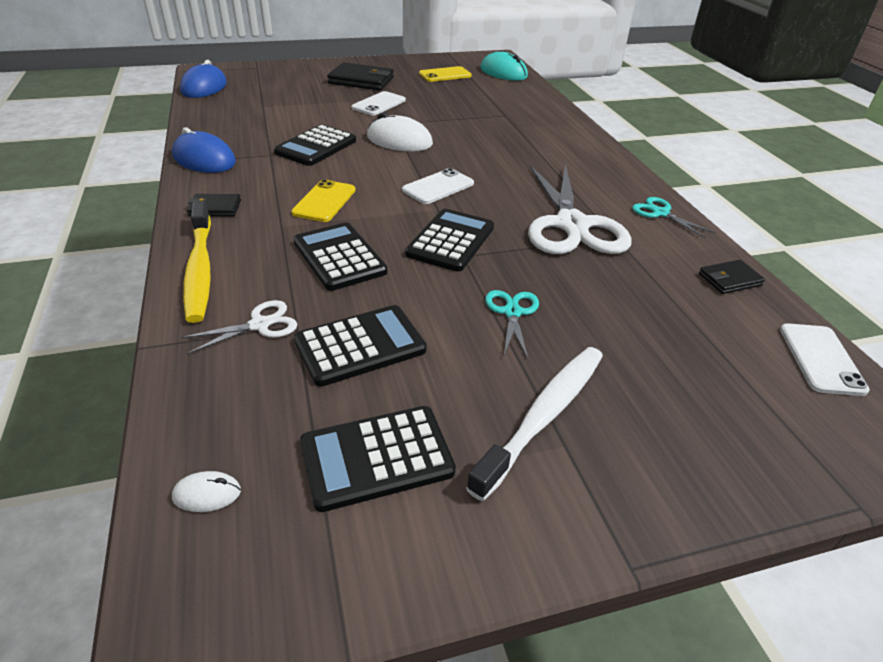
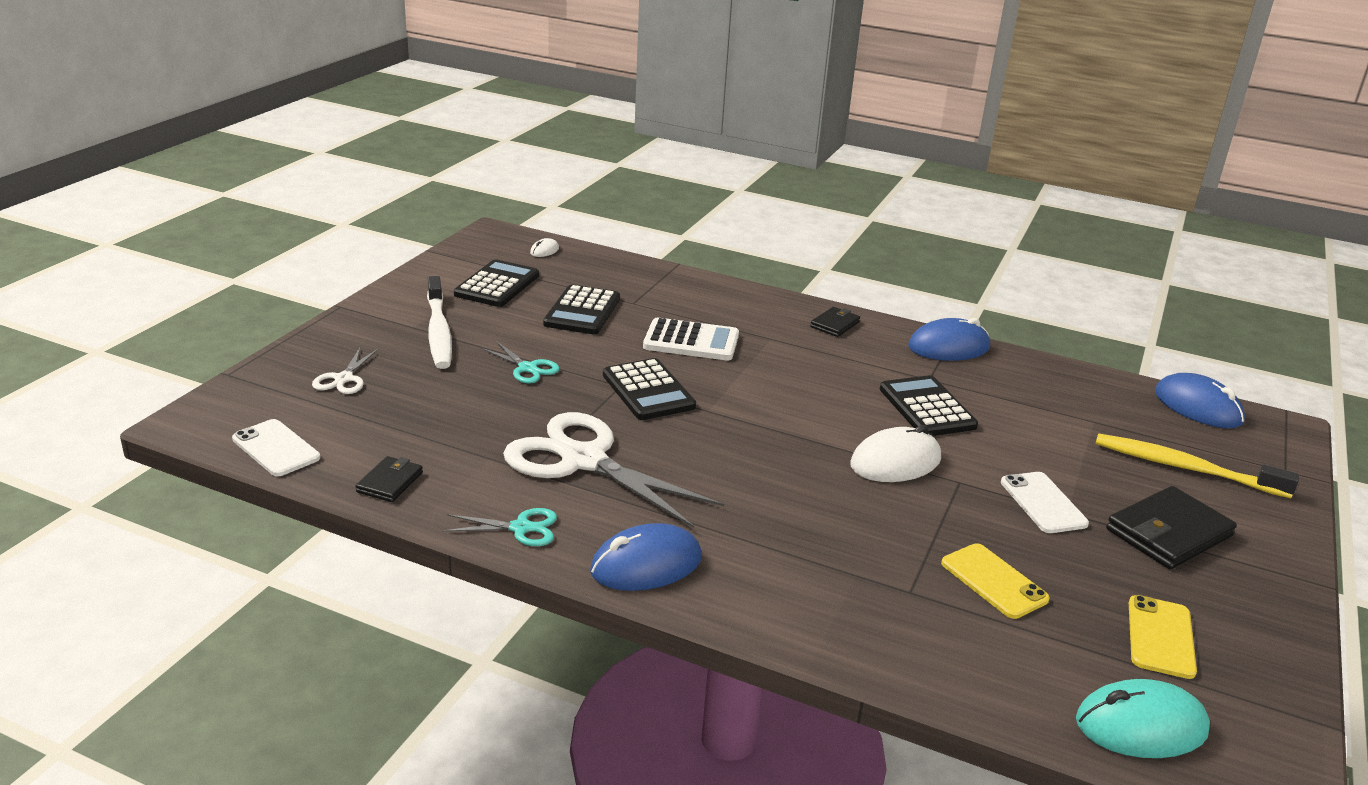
camera: 130 degrees right, 10 degrees down
(200, 269) = (743, 296): yellow toothbrush -> yellow toothbrush (1185, 468)
(259, 325) = (650, 294): white scissors -> white scissors (344, 379)
(324, 201) = (791, 368): yellow phone -> yellow phone (994, 581)
(339, 257) = (691, 341): black calculator -> white calculator
(438, 187) = (750, 431): white phone -> none
(609, 170) = (646, 564): none -> blue mouse

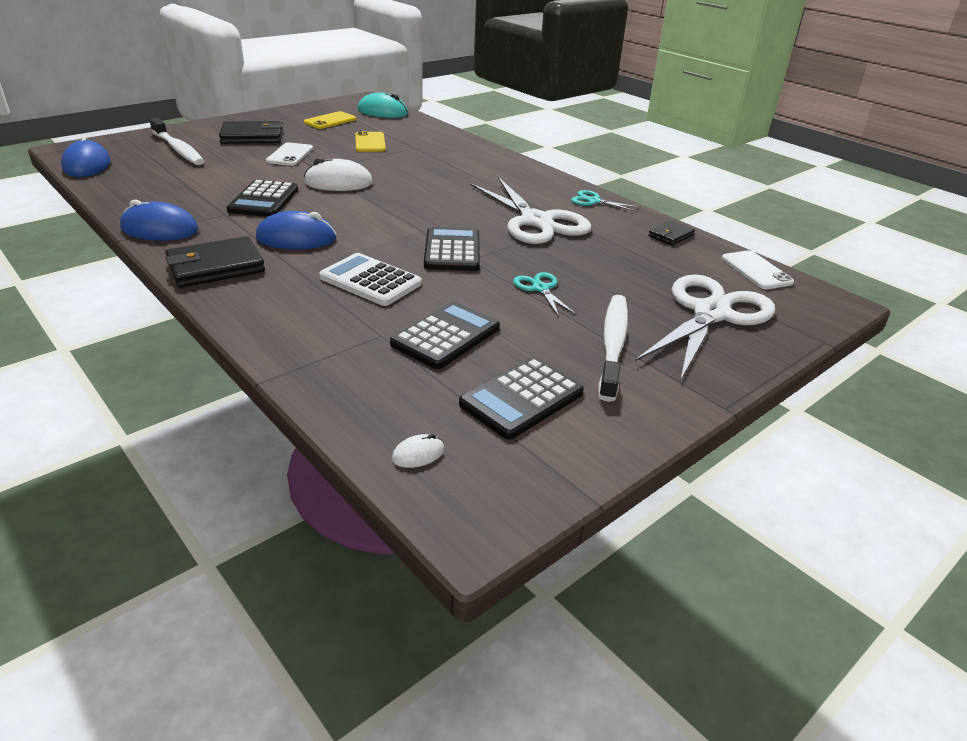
camera: 155 degrees left, 5 degrees up
(344, 379) = (710, 314): white scissors -> white scissors, size x2.20
(646, 564) = (534, 177): blue mouse -> blue mouse (296, 238)
(835, 324) = (216, 267): black wallet -> black wallet, size x1.83
(1185, 468) = (178, 149): yellow toothbrush -> white toothbrush

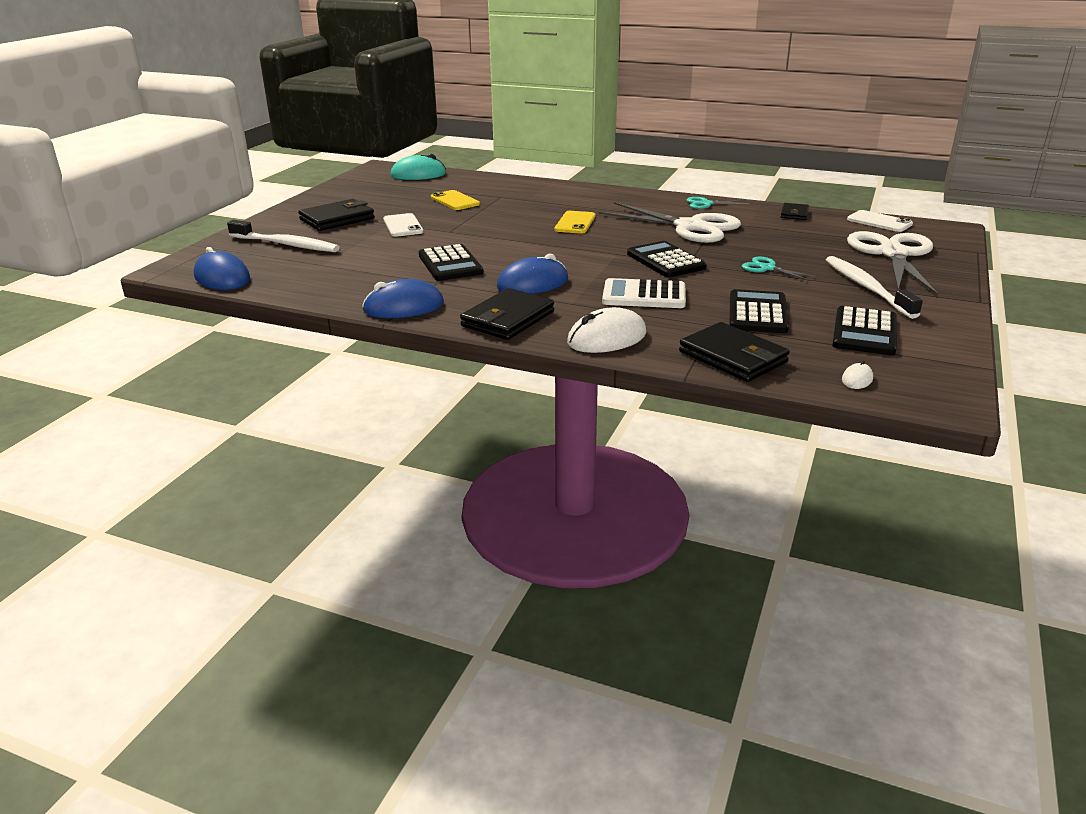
camera: 25 degrees left, 5 degrees down
(330, 121) = (384, 191): yellow phone -> yellow phone (575, 223)
(337, 377) = (732, 357): none -> black wallet
(338, 183) = (488, 237): white mouse -> white mouse (607, 338)

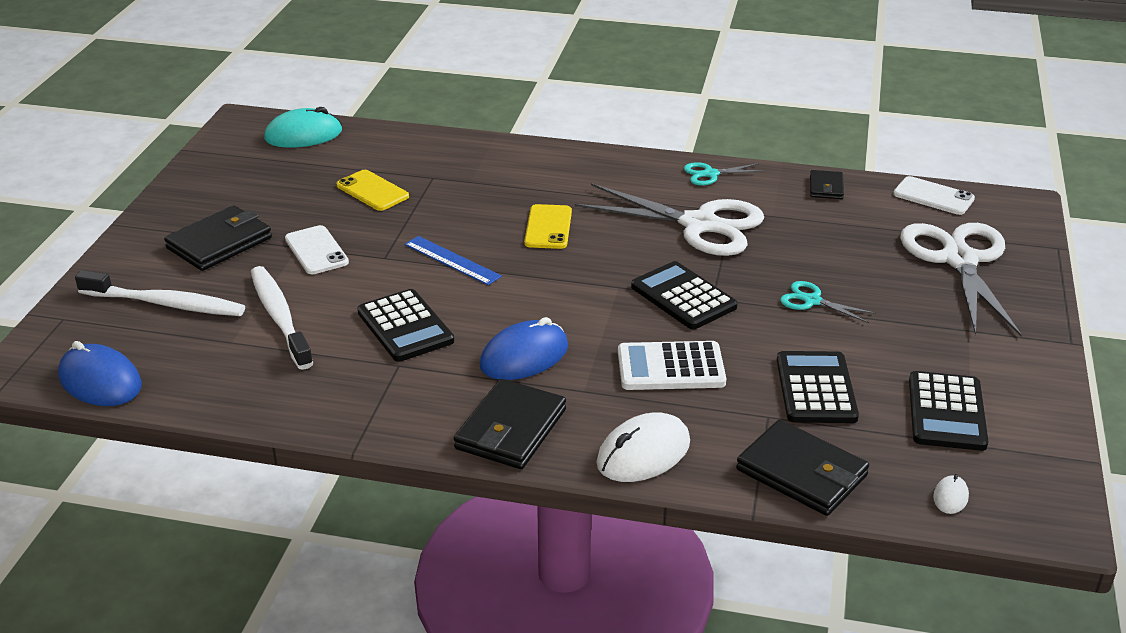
camera: 10 degrees left, 5 degrees up
(403, 307) = (369, 418): blue mouse -> none
(498, 235) = (452, 260): none -> blue ruler
(866, 287) = (936, 328): white toothbrush -> white toothbrush (279, 317)

